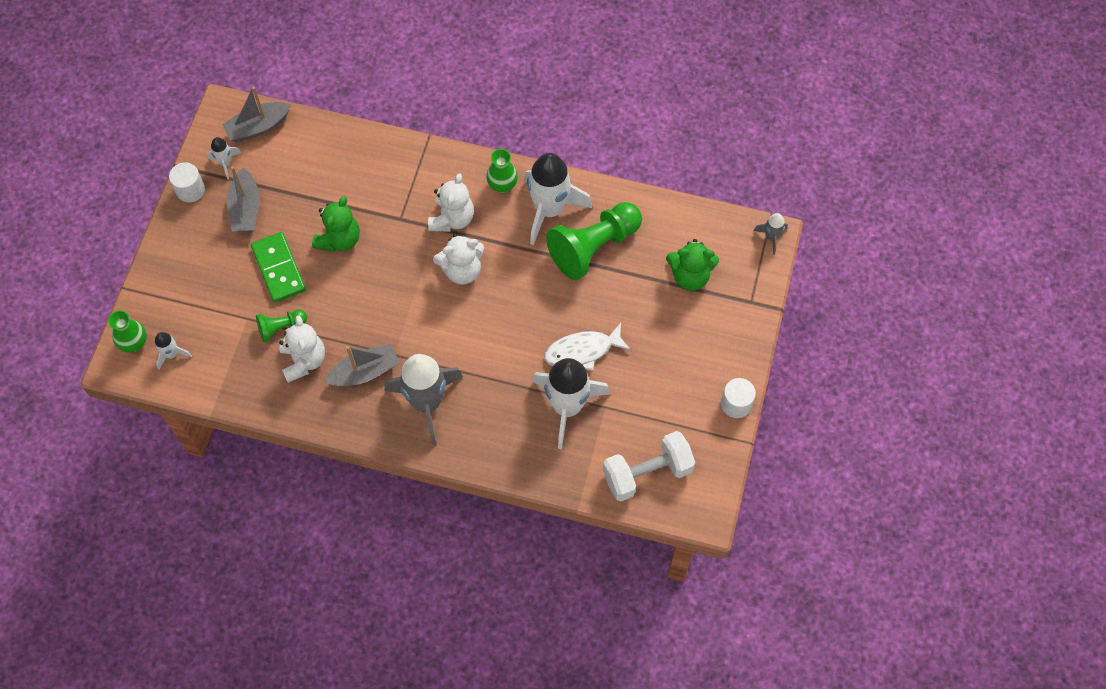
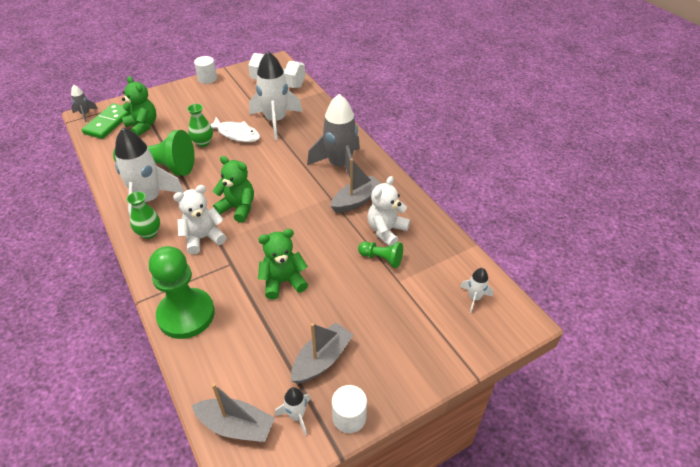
camera: 135 degrees left, 20 degrees down
(134, 343) = (498, 326): green vase -> green vase (203, 143)
(278, 269) = (344, 295): green domino -> green domino (109, 123)
(365, 372) = (356, 200): grey boat -> grey boat turned 120 degrees clockwise
(380, 156) = (186, 315): none -> green pawn
(462, 270) = (238, 208): white teddy bear -> green teddy bear

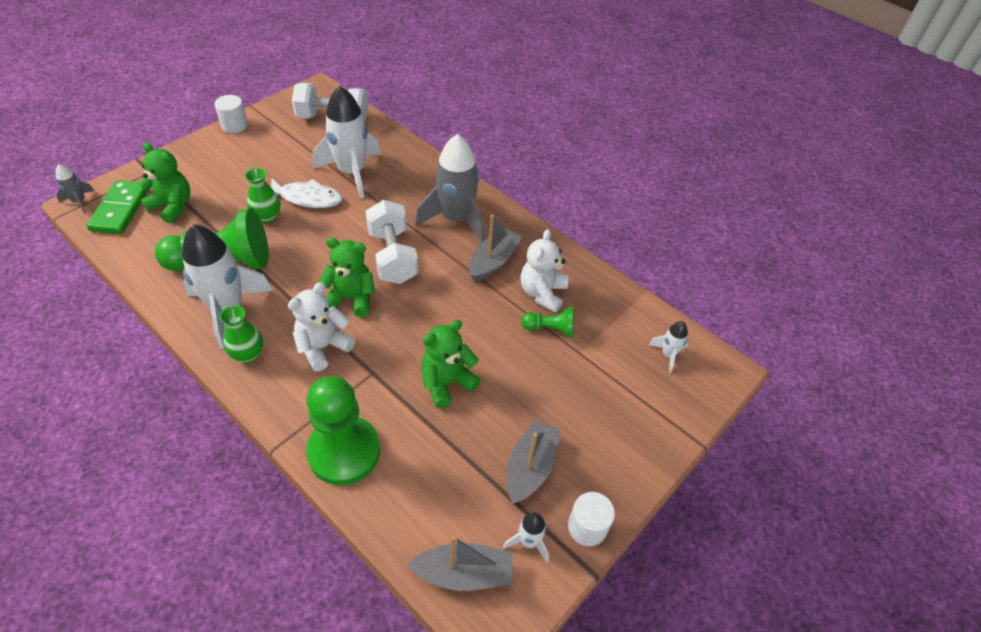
camera: 20 degrees left, 5 degrees up
(281, 184) = (393, 256): none -> white dumbbell

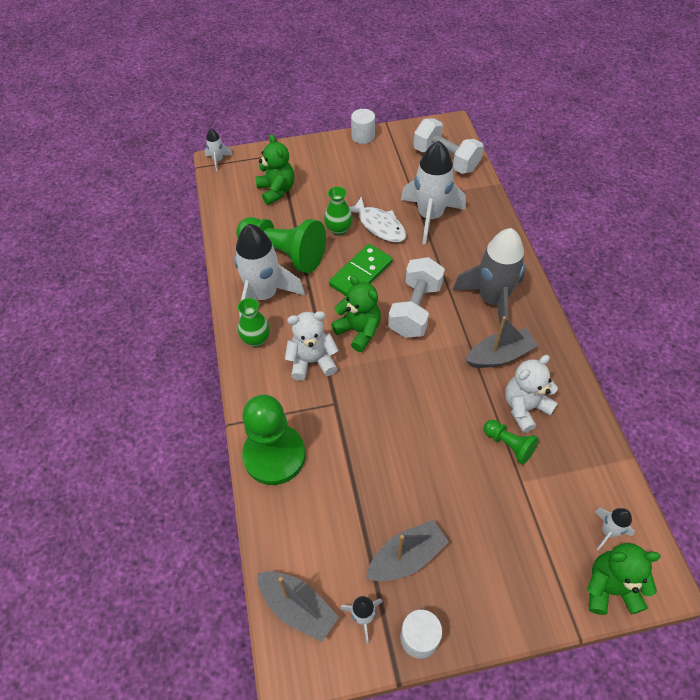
camera: 40 degrees right, 5 degrees up
(79, 201) = (218, 160): grey rocket -> white rocket
(120, 209) = (241, 178): green domino -> green domino (361, 274)
(447, 382) = (387, 444): green teddy bear -> green teddy bear (610, 588)

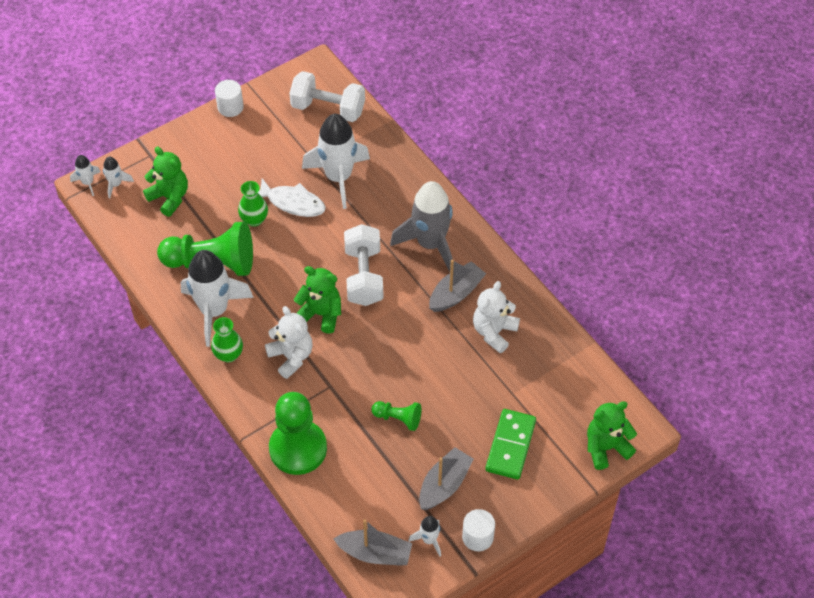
camera: 25 degrees left, 0 degrees up
(312, 361) = (291, 357): white teddy bear -> white teddy bear turned 90 degrees clockwise
(361, 274) = (297, 258): green domino -> green domino (510, 445)
(509, 445) = (492, 368): green pawn -> green pawn (398, 418)
(608, 531) = (592, 407): white rocket -> white rocket (116, 184)

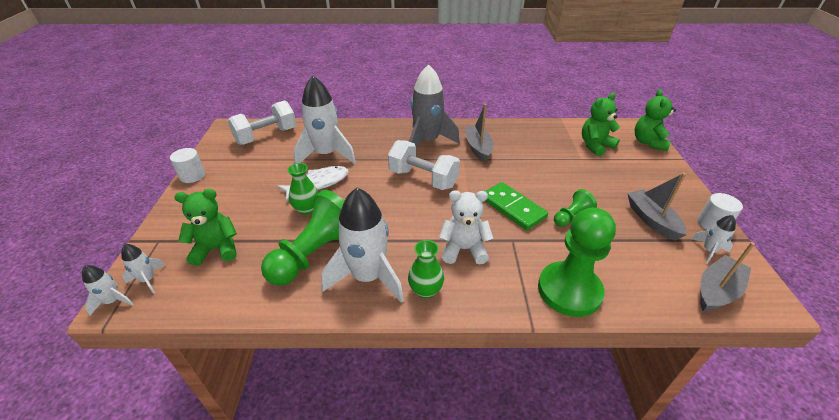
camera: 55 degrees left, 15 degrees down
(321, 314) = (436, 214): green teddy bear -> green teddy bear (595, 146)
(494, 332) = (523, 146): white teddy bear -> none
(510, 445) = (628, 176): green domino -> green domino (513, 208)

